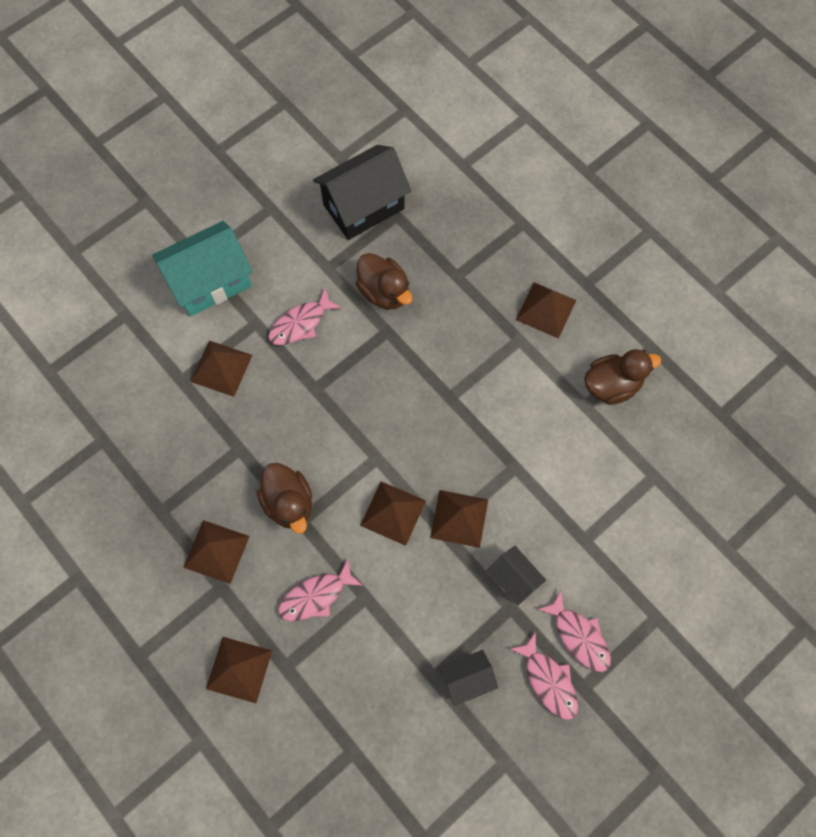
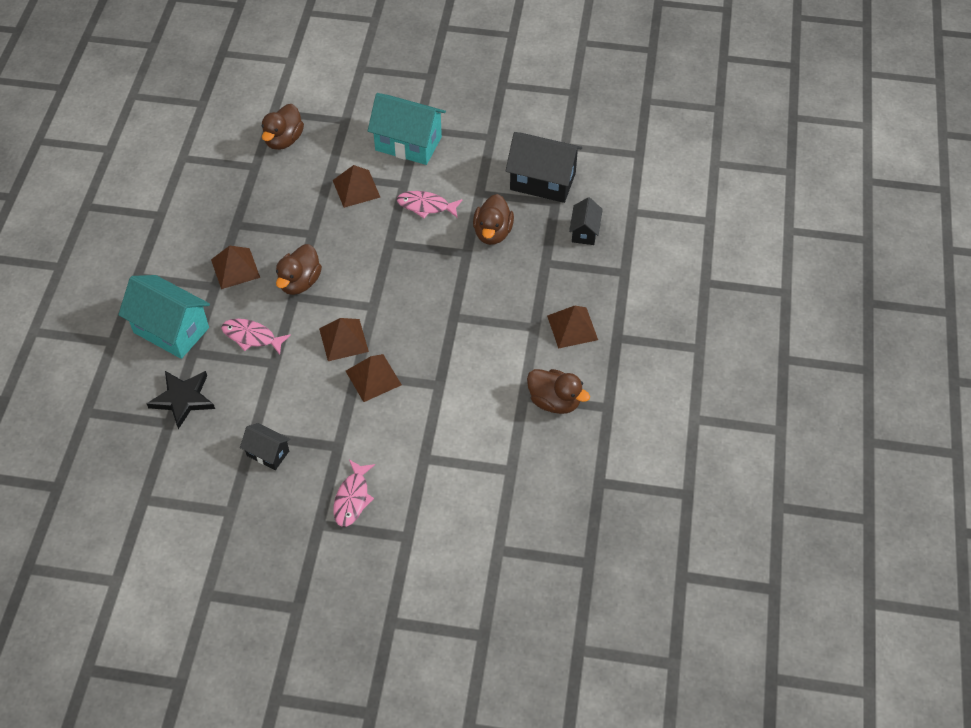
camera: 50 degrees right, 15 degrees down
(95, 388) = (283, 140): none -> brown duck
(239, 669) = (171, 330): brown pyramid -> turquoise house
(335, 717) = (183, 399): none -> black star
(513, 578) = (359, 435): black house -> black house (584, 231)
(548, 681) = (306, 500): pink fish -> none

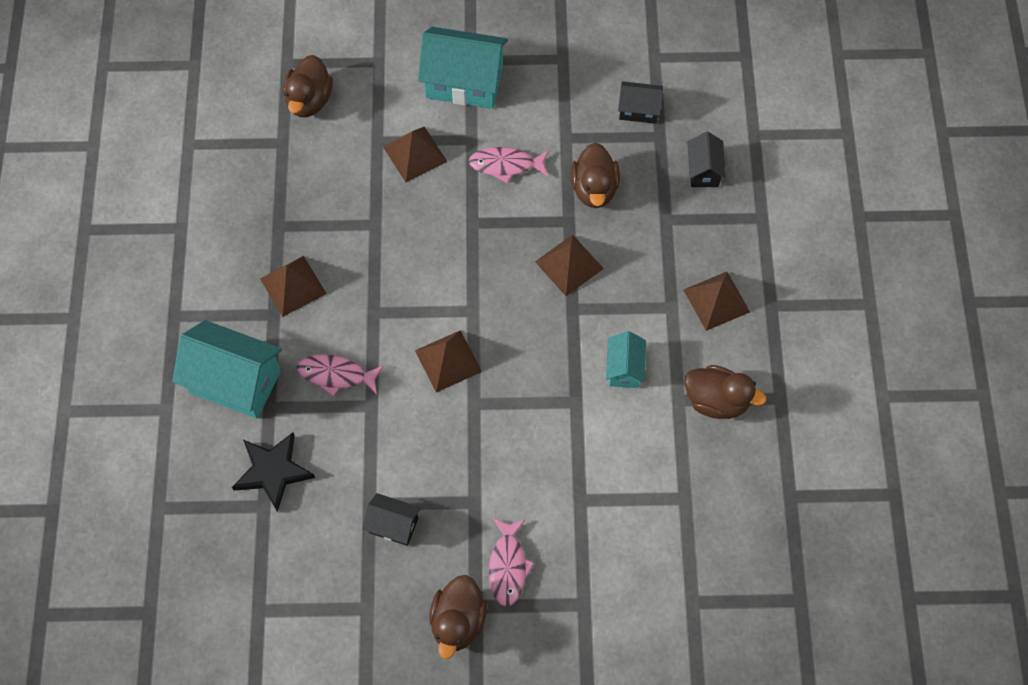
camera: 10 degrees left, 10 degrees up
(299, 282) = (376, 292): brown duck -> brown duck (458, 621)
(373, 377) = (496, 405): brown pyramid -> brown pyramid (569, 265)
(484, 366) = (624, 368): none -> turquoise house
(542, 181) = (639, 110): black house -> black house, size x0.53

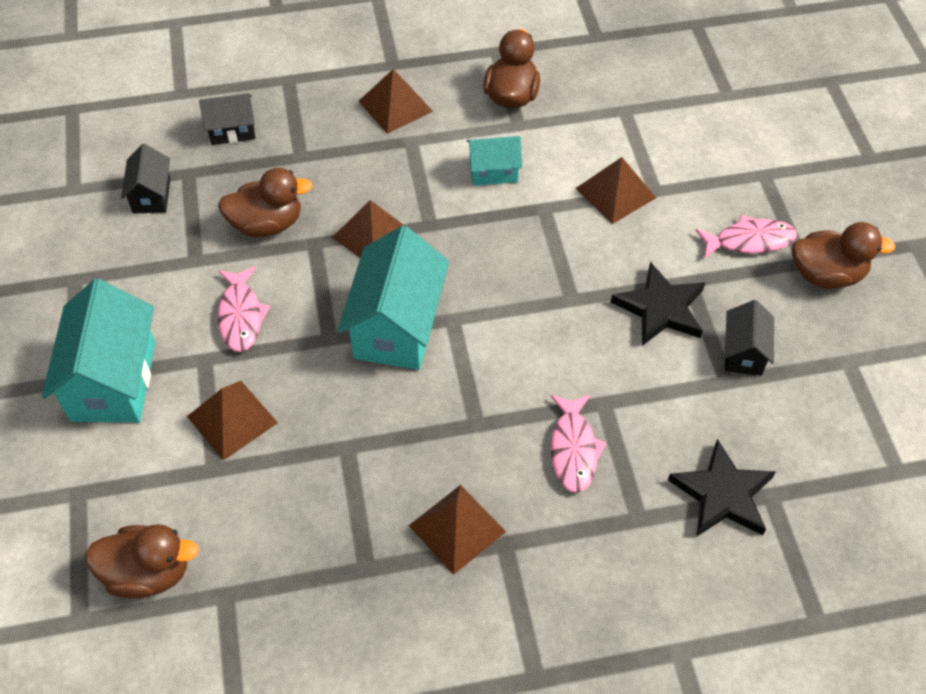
camera: 100 degrees left, 10 degrees down
(235, 382) = (615, 569): turquoise house -> turquoise house (397, 326)
(448, 361) = (524, 333): brown pyramid -> brown pyramid (615, 192)
(451, 471) = (660, 308): none -> black star

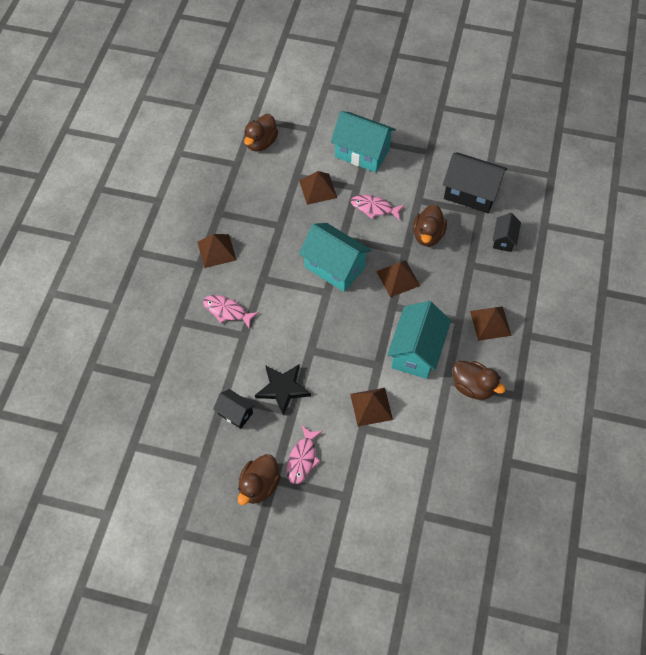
camera: 115 degrees right, 5 degrees up
(152, 195) = (471, 193): black house -> black house, size x1.87
(493, 172) = (416, 351): turquoise house -> turquoise house, size x1.87
(722, 494) = (169, 361): black star -> none

